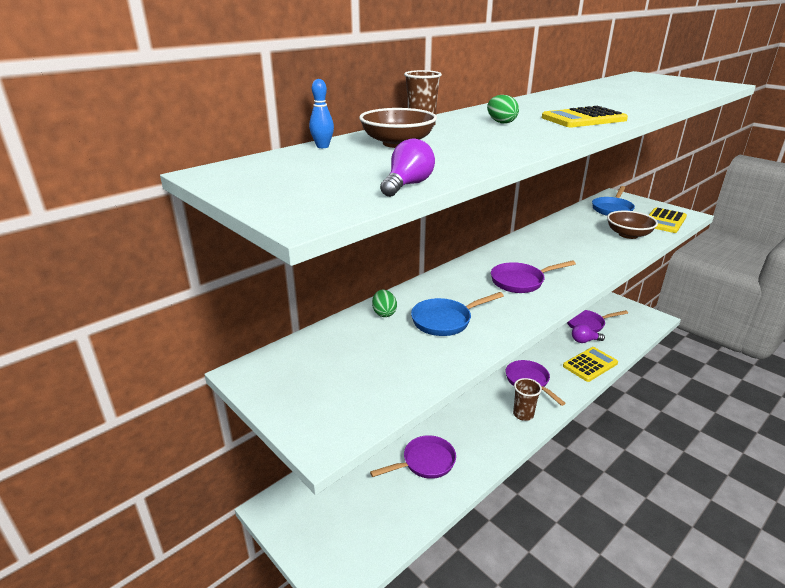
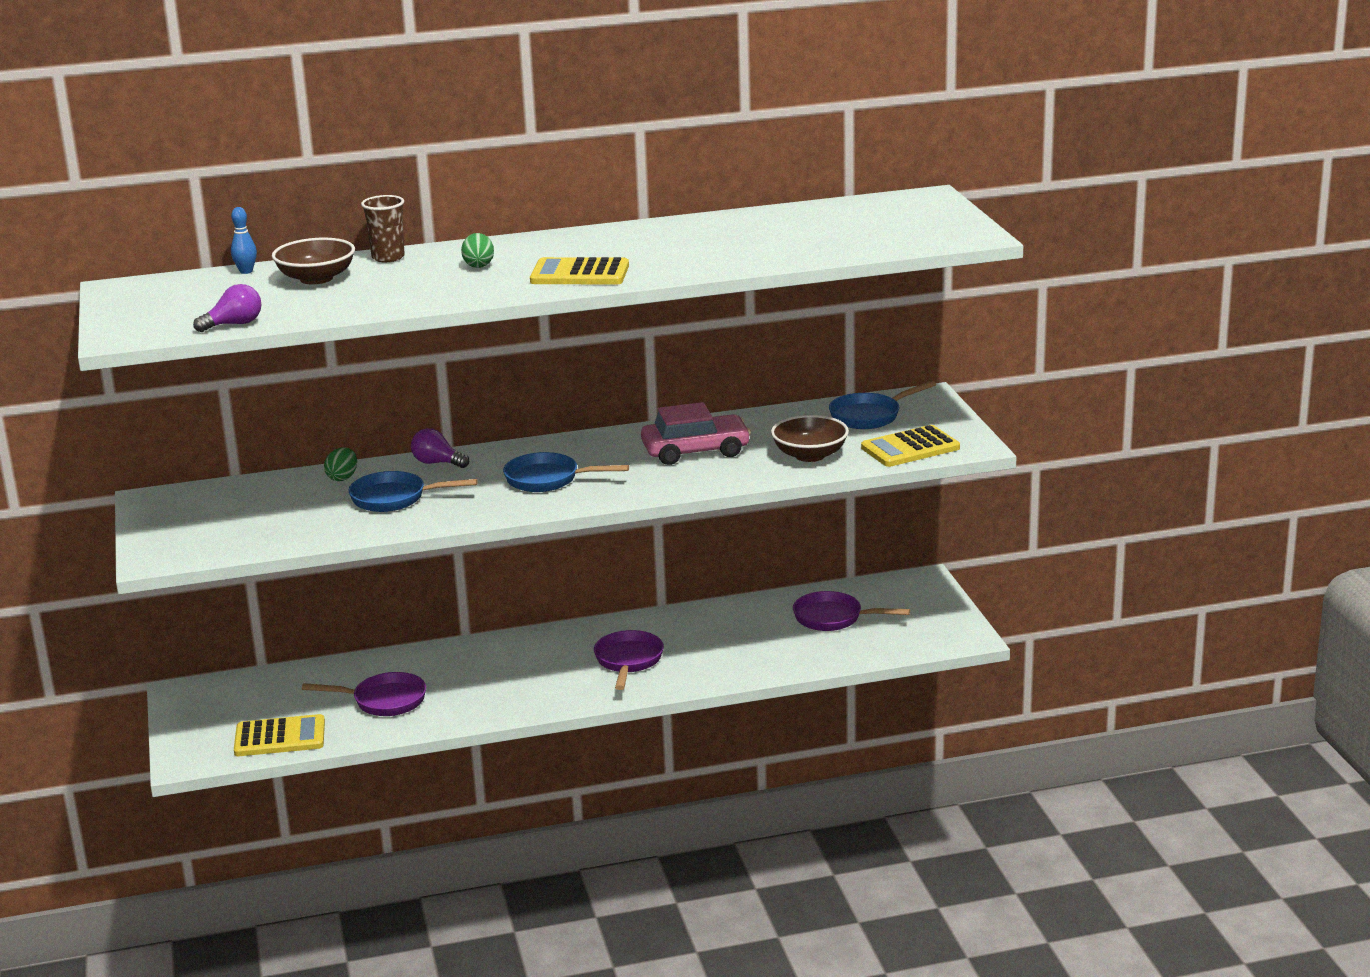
camera: 30 degrees right, 5 degrees down
(521, 281) = (548, 479): purple pan -> blue pan
(523, 414) = (566, 691): brown cup -> none
(569, 245) = (695, 451): none -> pink car
(584, 341) = (790, 637): purple light bulb -> purple light bulb (437, 463)
(590, 365) = (748, 666): yellow calculator -> yellow calculator (280, 737)

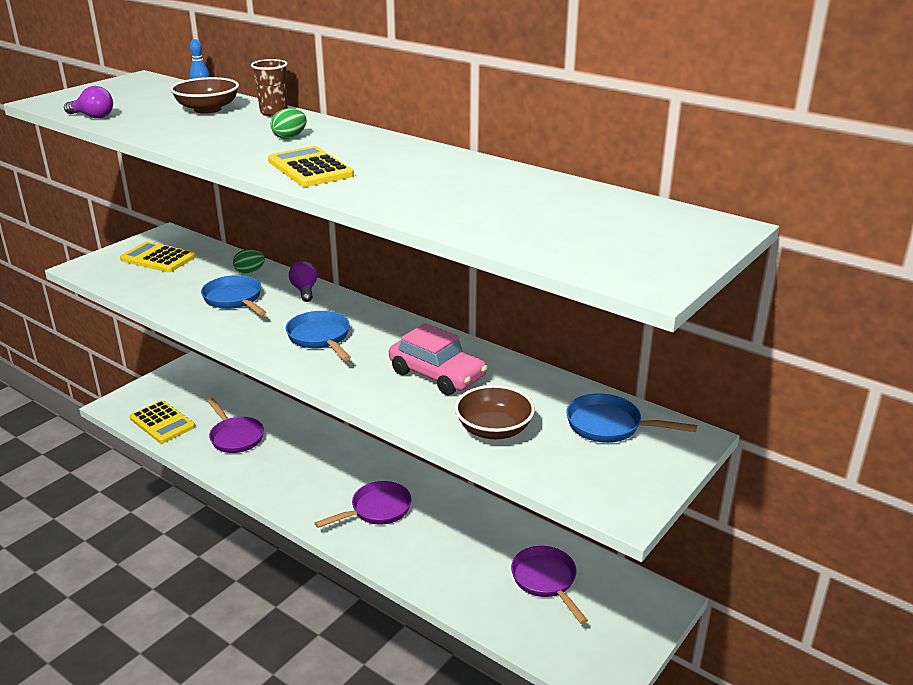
camera: 50 degrees right, 5 degrees up
(910, 448) = (574, 476): yellow calculator -> yellow calculator (158, 258)

